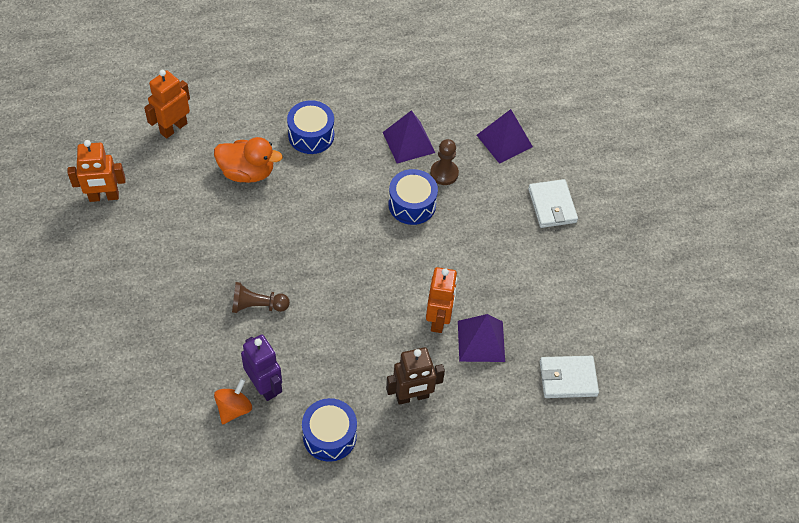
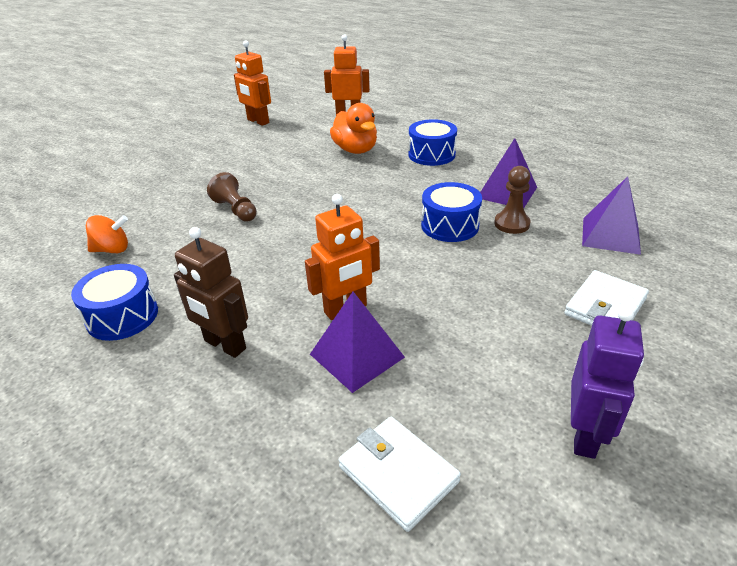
camera: 55 degrees right, 20 degrees down
(264, 386) = (152, 252): purple robot -> purple robot (585, 435)

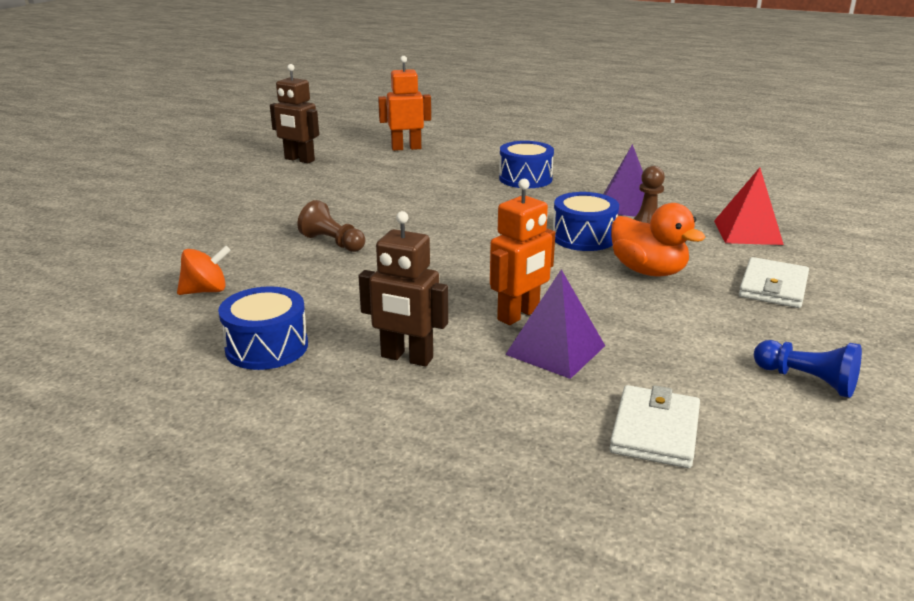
camera: 15 degrees left, 10 degrees down
(258, 121) = (299, 160): orange robot -> brown robot
(355, 150) = (437, 180): orange duck -> orange duck (648, 271)
(398, 474) = (655, 431): white wallet -> white wallet turned 75 degrees clockwise
(585, 435) = (807, 380): purple robot -> blue pawn
(611, 235) = (747, 232): purple pyramid -> red pyramid

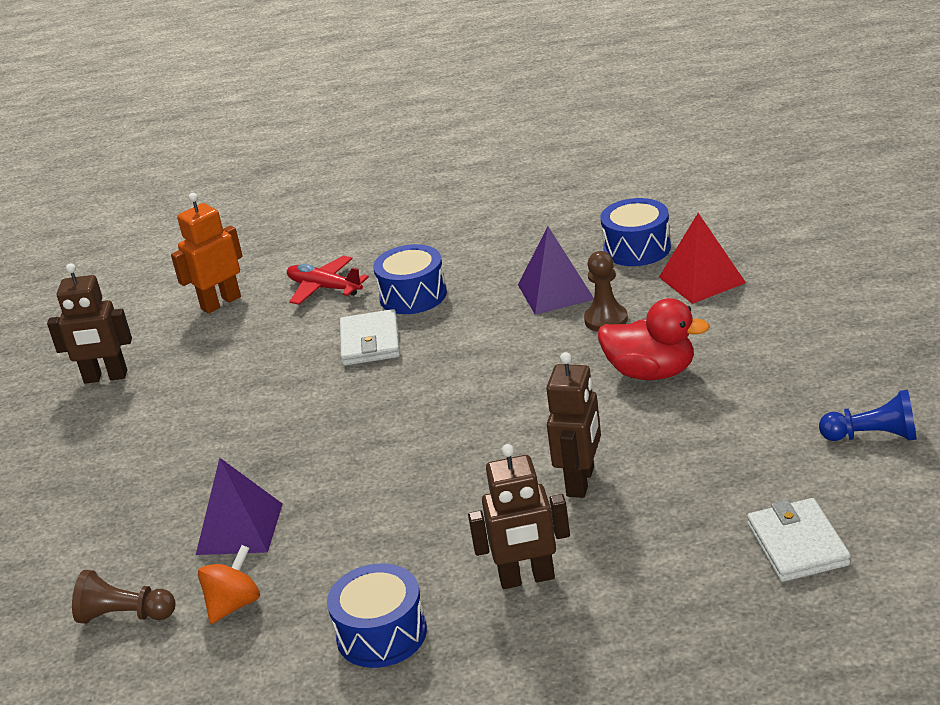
camera: 25 degrees left, 5 degrees up
(333, 243) = (297, 480): brown pawn -> brown pawn (125, 615)
(475, 159) = (324, 288): none -> red plane
(519, 315) = (581, 482): orange robot -> brown robot
(555, 350) = (649, 504): purple pyramid -> purple pyramid (239, 528)
(583, 237) = (553, 356): blue drum -> blue drum (637, 248)
(648, 271) = (651, 372): orange duck -> red duck
(773, 287) = (774, 342): white wallet -> white wallet (370, 342)

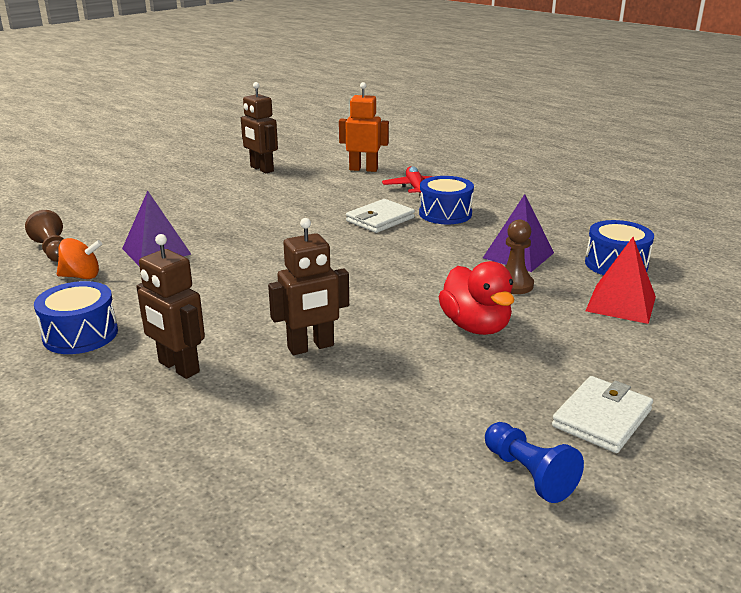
camera: 45 degrees right, 5 degrees down
(797, 545) = (326, 488): white wallet -> white wallet (602, 418)

